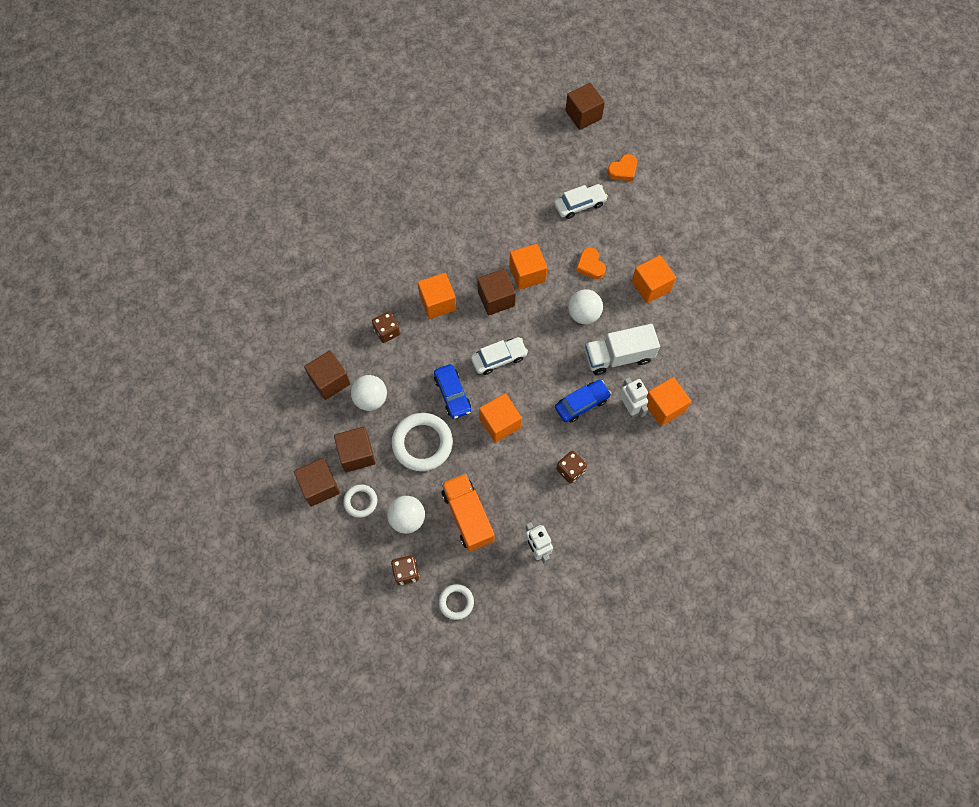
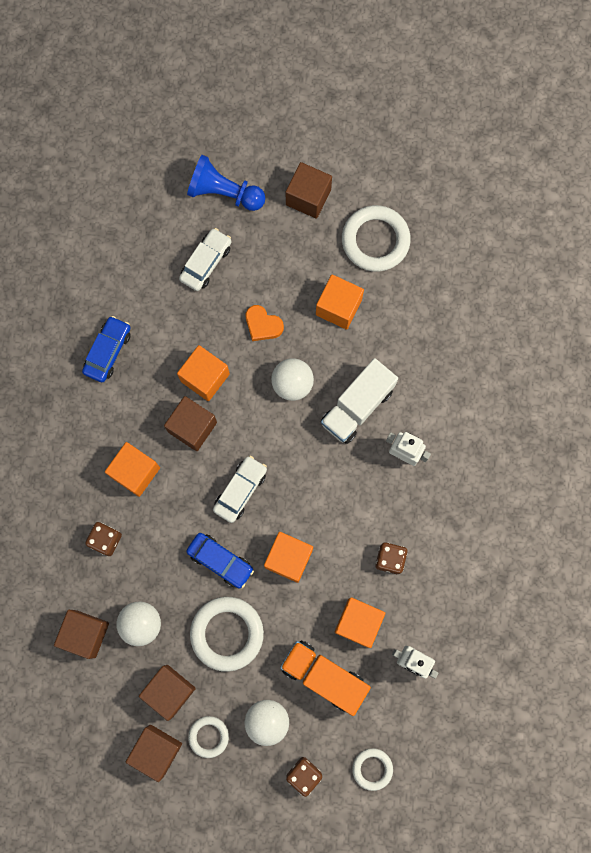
camera: 35 degrees left, 10 degrees up
(582, 403) = (355, 482): blue car -> blue car (108, 351)
(583, 115) = (139, 154): brown cube -> brown cube (308, 197)
(623, 170) = (224, 193): orange heart -> blue pawn
(664, 407) = (436, 430): orange cube -> orange cube (358, 622)
(707, 260) = (375, 240): none -> white ring

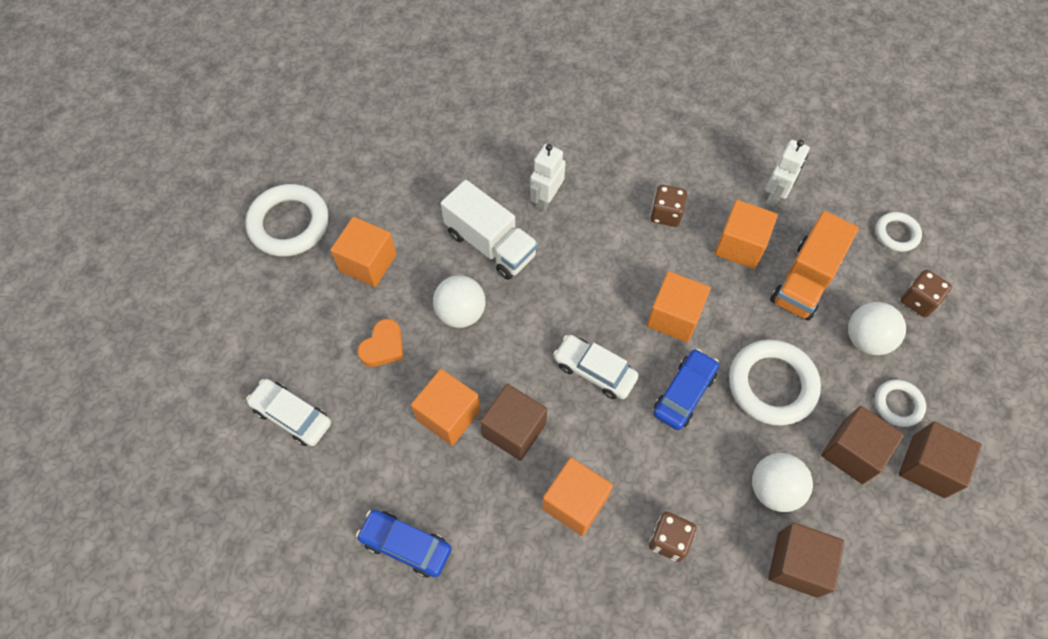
camera: 90 degrees left, 15 degrees down
(224, 193) = (197, 394): blue pawn -> none
(308, 197) = (222, 295): brown cube -> none

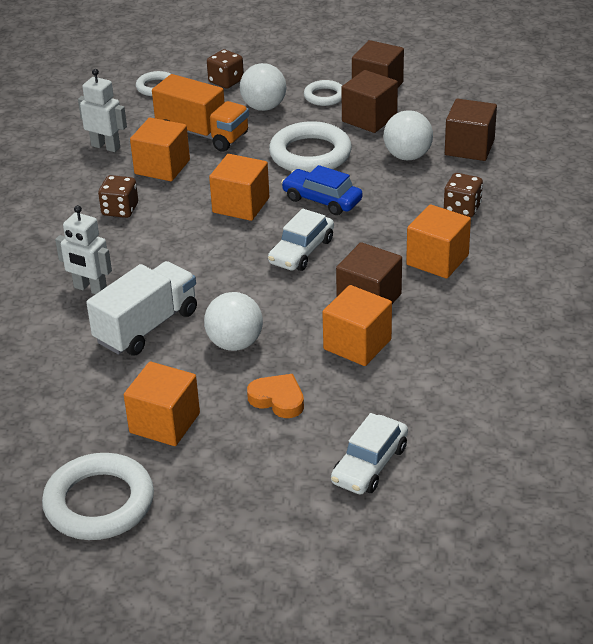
camera: 90 degrees left, 25 degrees down
(406, 545) = (499, 363): blue car -> none

